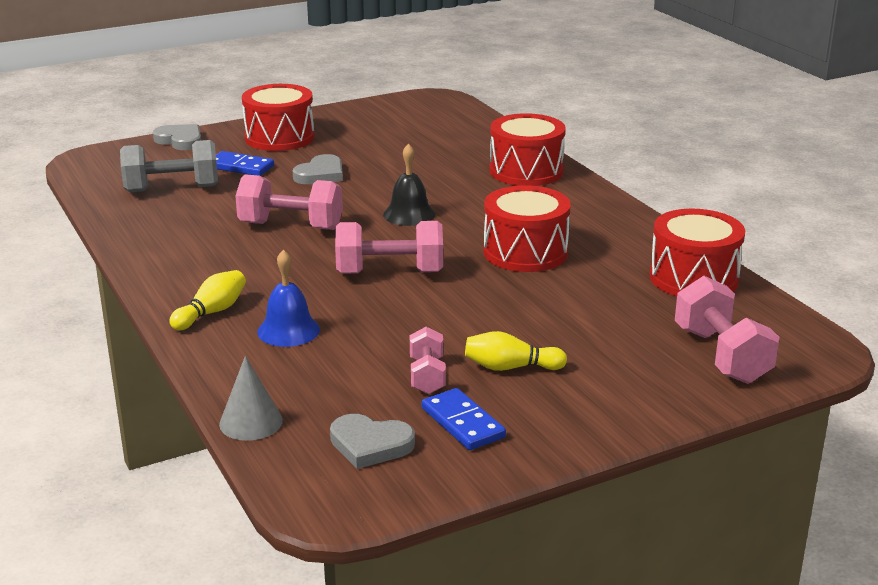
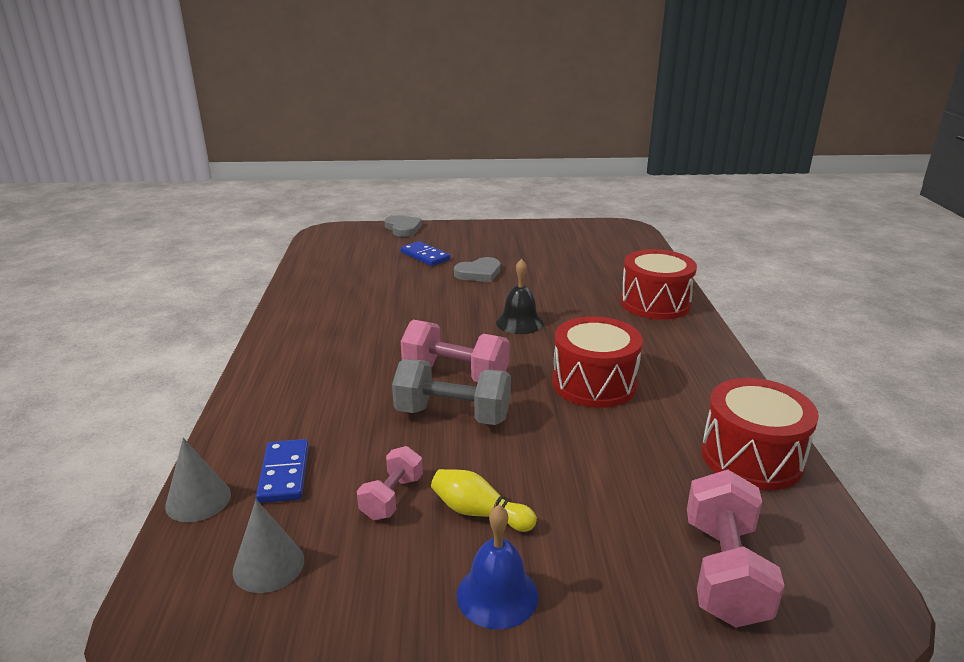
camera: 25 degrees right, 0 degrees up
(172, 189) = (360, 264): grey dumbbell -> grey dumbbell (452, 415)
(211, 312) = (281, 376): yellow bowling pin -> none
(279, 137) = (475, 238): red drum -> none
(288, 330) = (321, 410): blue bell -> blue bell (497, 595)
(291, 226) = (415, 313): pink dumbbell -> none
(370, 445) = (268, 565): grey heart -> grey cone
(463, 423) = (376, 569): blue domino -> blue domino (284, 473)

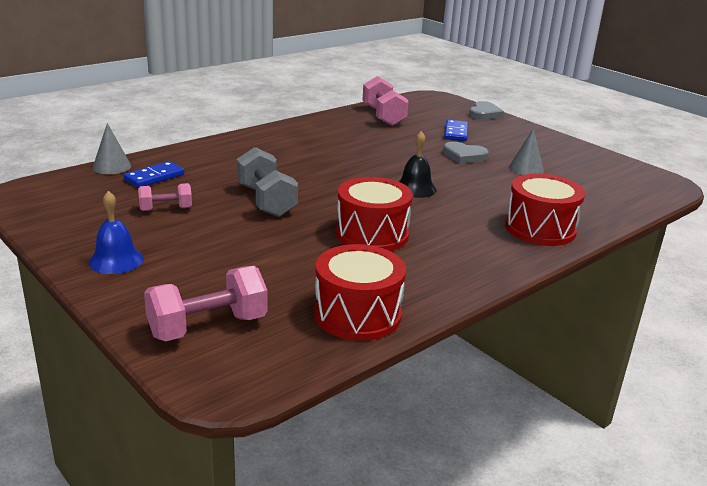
camera: 50 degrees right, 0 degrees up
(268, 565) = (82, 198): grey cone -> grey cone (526, 169)
(455, 374) = (313, 188): pink dumbbell -> pink dumbbell (383, 116)
(479, 513) = (179, 236): yellow bowling pin -> none

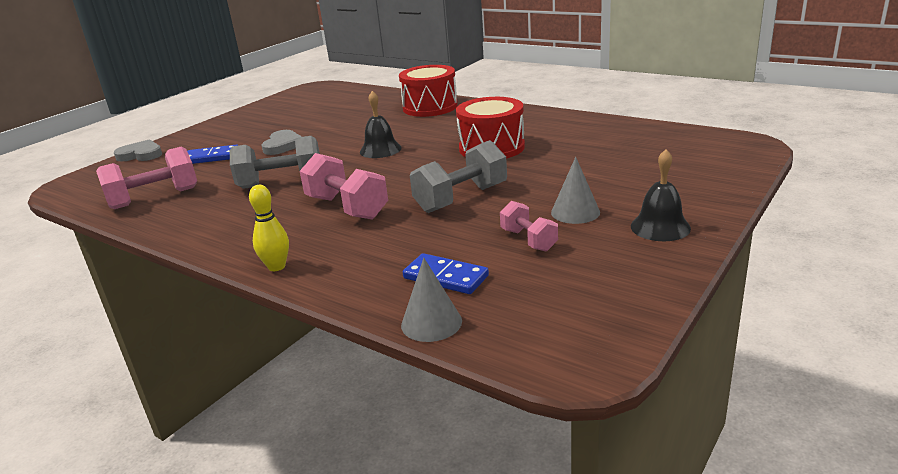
camera: 100 degrees left, 0 degrees up
(116, 260) = (660, 227): blue bell -> black bell
(208, 327) = (699, 164): pink dumbbell -> pink dumbbell (347, 207)
(232, 140) = (276, 267): none -> yellow bowling pin
(357, 314) = (617, 131): red drum -> none
(372, 149) = (281, 183): none -> grey dumbbell
(526, 169) = (306, 123): grey cone -> grey cone (575, 212)

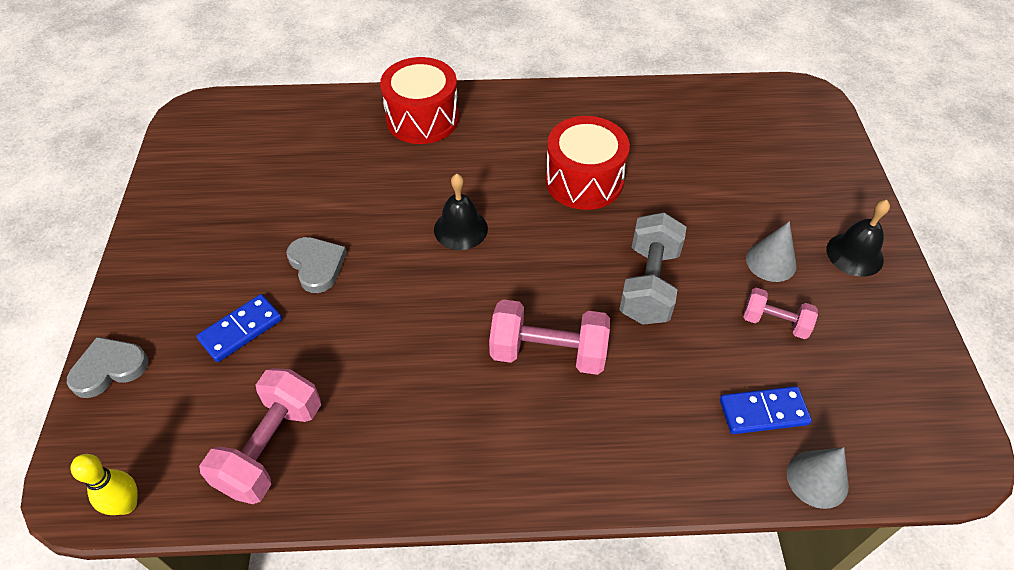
camera: 40 degrees left, 25 degrees up
(276, 267) = (590, 485): yellow bowling pin -> yellow bowling pin (126, 504)
(281, 183) = (412, 342): grey dumbbell -> none

